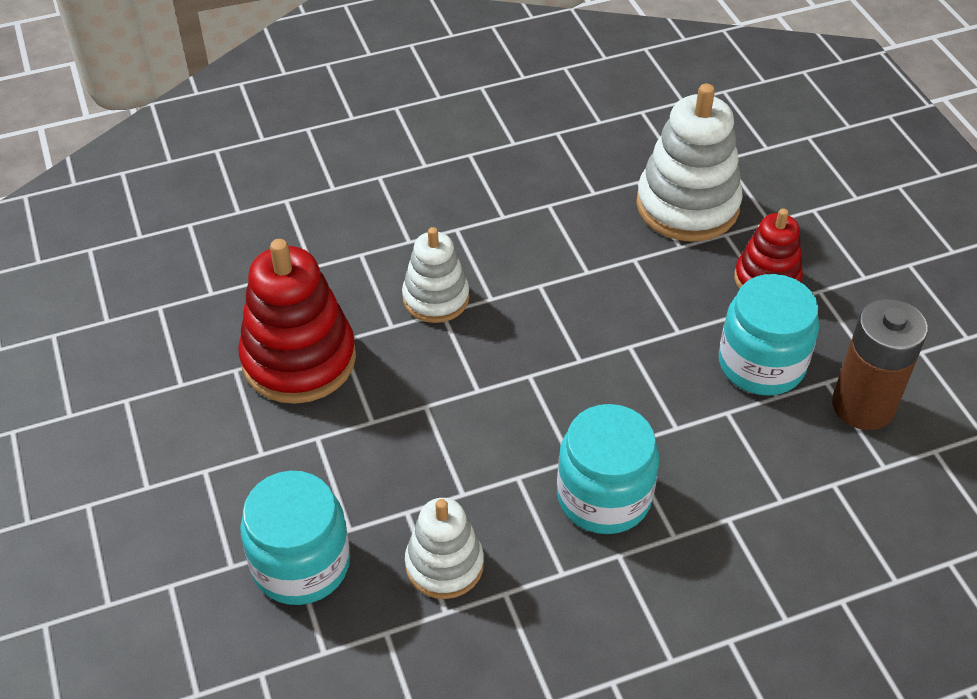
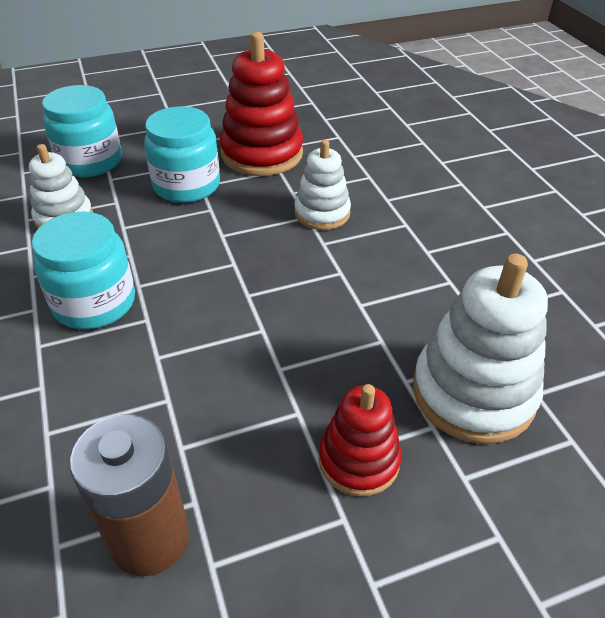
camera: 90 degrees right, 5 degrees down
(761, 364) = (227, 437): turquoise jar -> turquoise jar (186, 185)

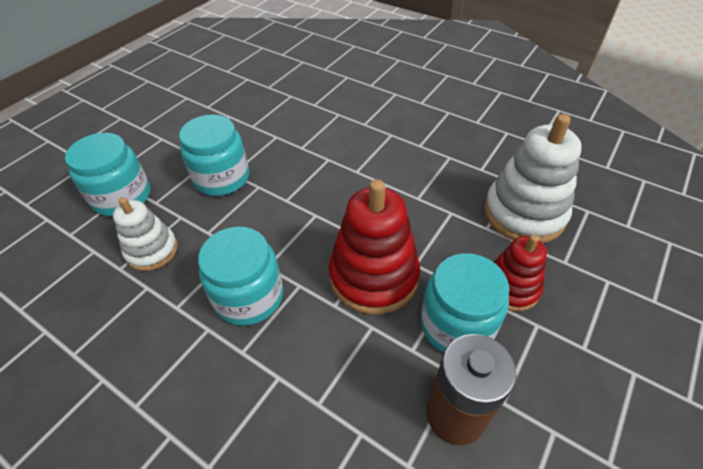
camera: 35 degrees left, 5 degrees up
(252, 456) = (456, 325): none -> turquoise jar
(262, 154) = (251, 130): red stacking toy -> red stacking toy (374, 276)
(322, 213) = (335, 152): white stacking toy -> none

